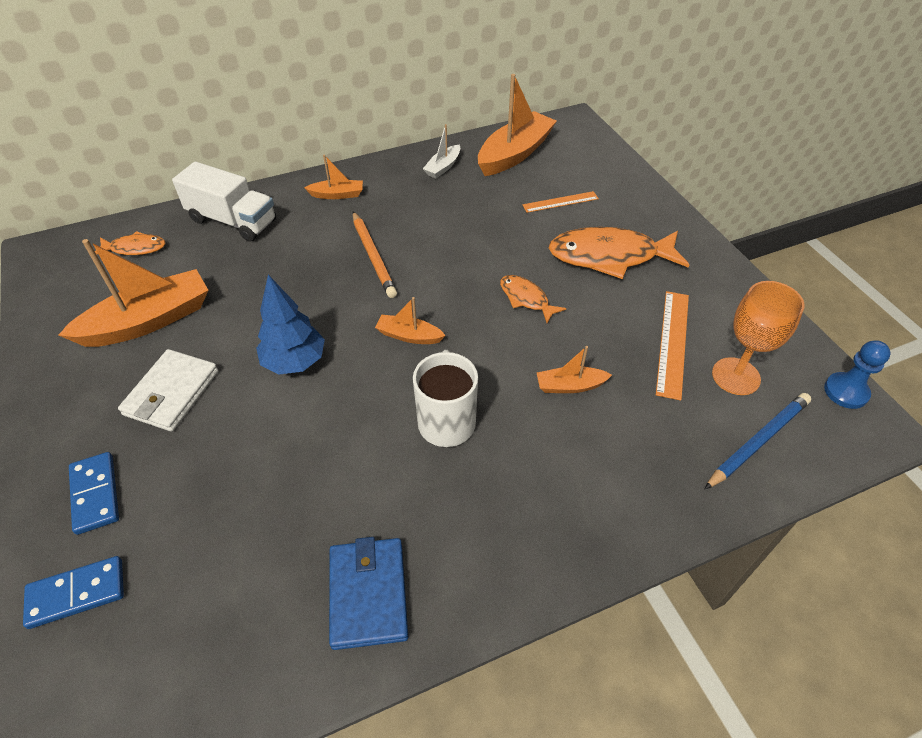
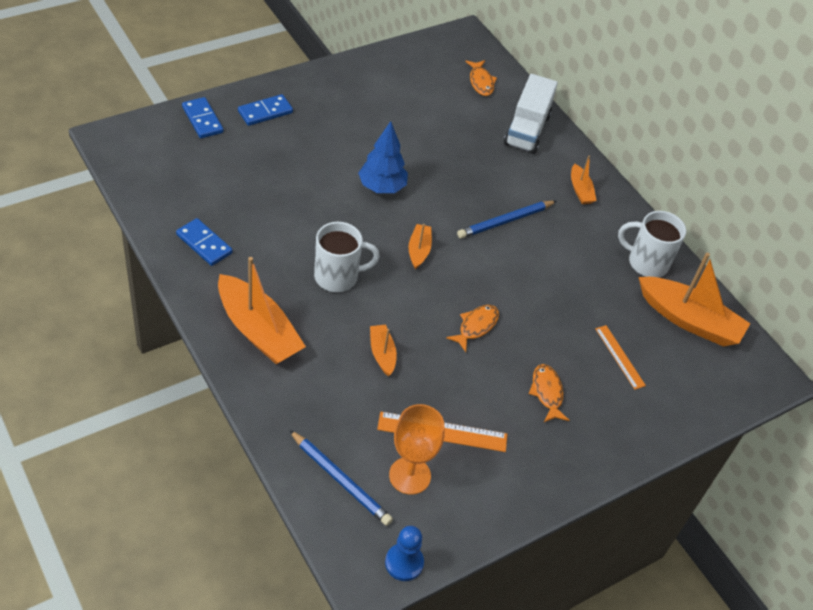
camera: 75 degrees right, 0 degrees up
(148, 321) = (408, 105): orange boat -> orange boat (258, 330)
(172, 393) = (345, 129): white wallet -> none
(368, 594) = (204, 244): blue wallet -> blue domino
(373, 256) = (505, 221): orange pencil -> blue pencil
(443, 167) = (646, 263): white boat -> white mug
(609, 256) = (547, 393): orange fish -> orange fish, size x0.52

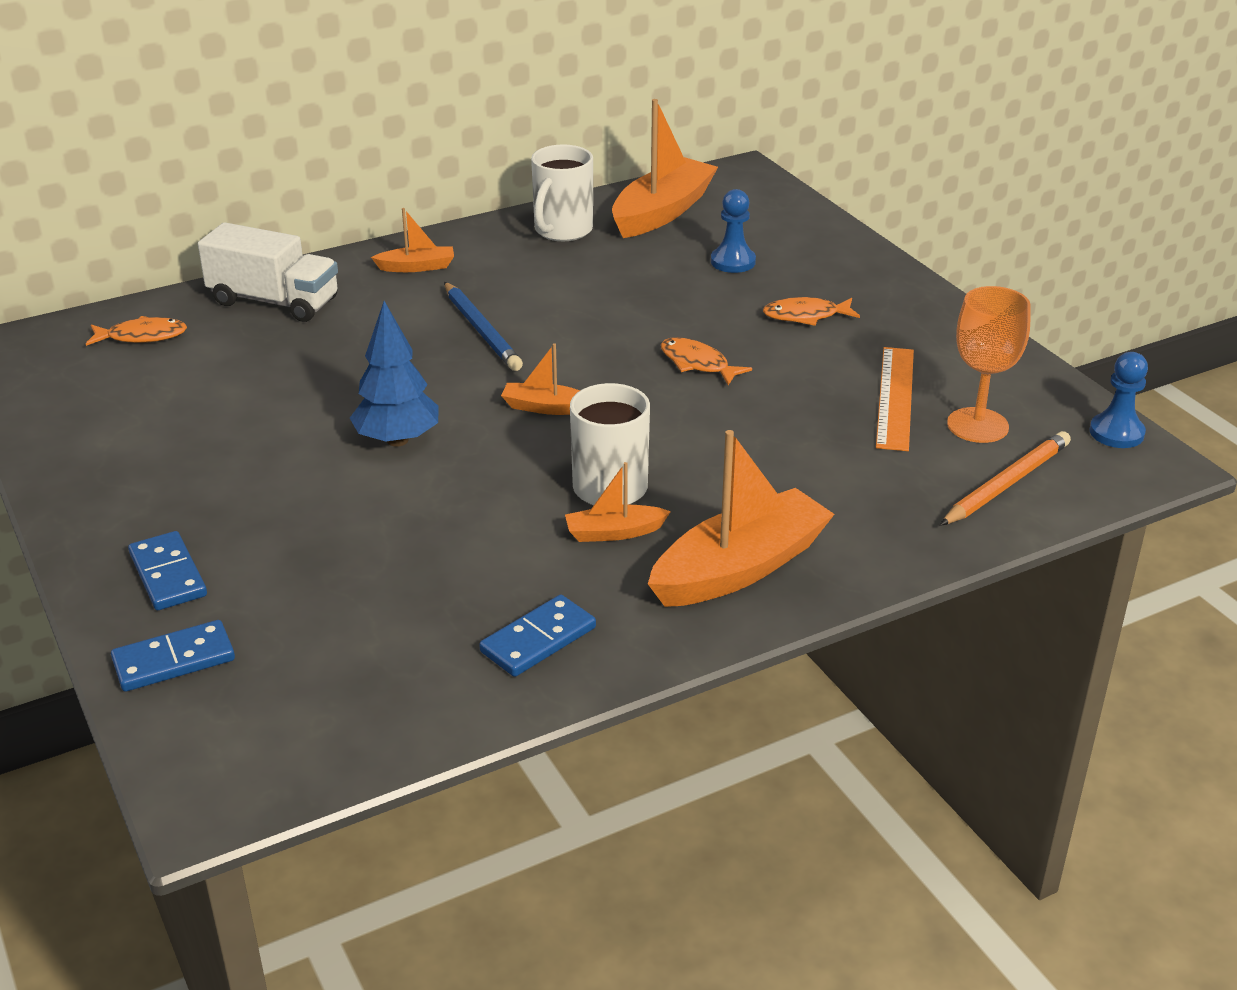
camera: 80 degrees left, 15 degrees down
(340, 480) = (1006, 483): blue pencil -> orange pencil
(382, 354) = (765, 445): orange boat -> orange boat (614, 532)
(619, 357) = (733, 262): orange ruler -> blue pawn

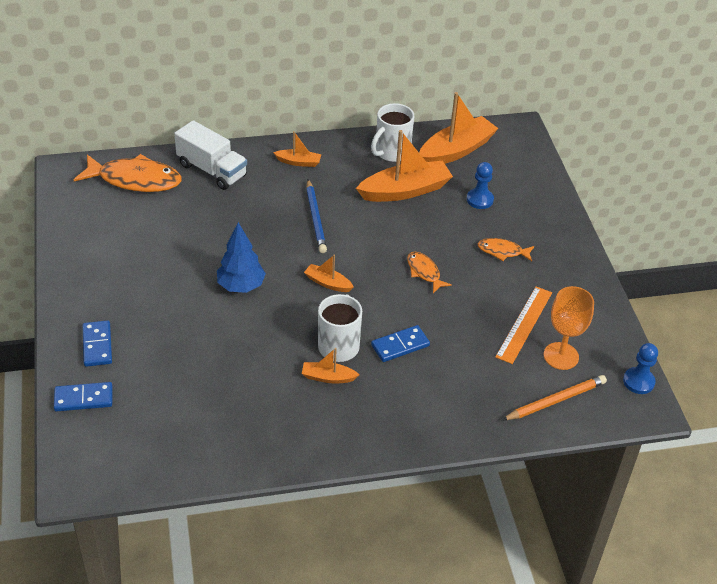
camera: 15 degrees right, 10 degrees up
(142, 336) = (135, 180): orange fish -> orange fish, size x1.94
(538, 640) = (261, 435): blue domino -> blue domino (400, 345)
(740, 568) = (383, 418): orange boat -> orange boat (405, 191)

